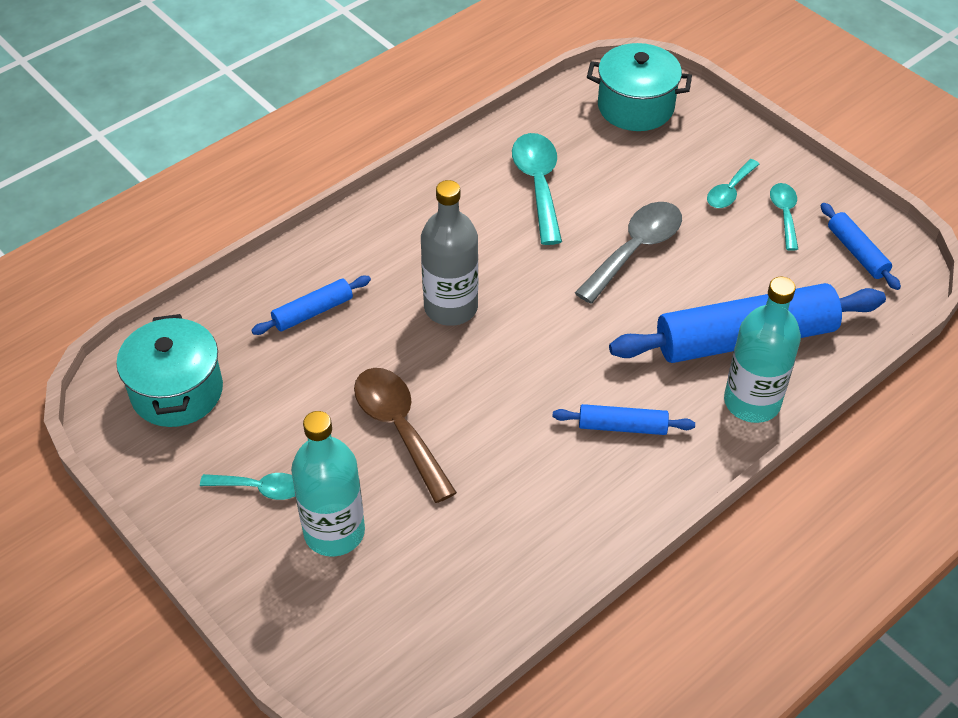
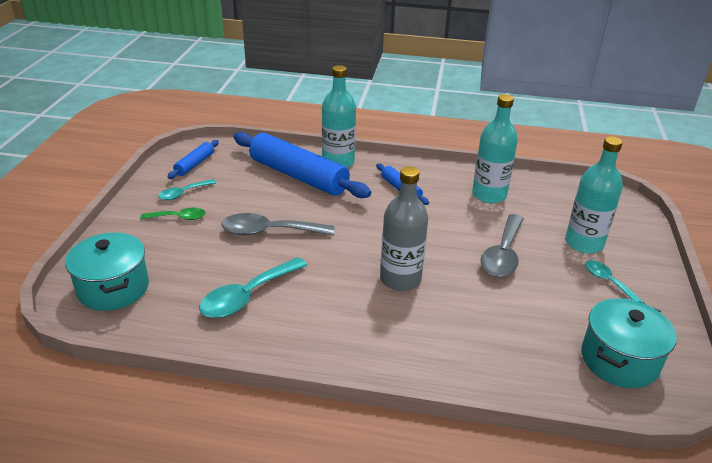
camera: 130 degrees left, 15 degrees down
(313, 312) = (481, 338): blue rolling pin -> none
(399, 428) = (503, 254): brown spoon -> grey spoon
(523, 518) = (489, 195): none -> turquoise bottle
(729, 191) = (178, 218): turquoise spoon -> green spoon

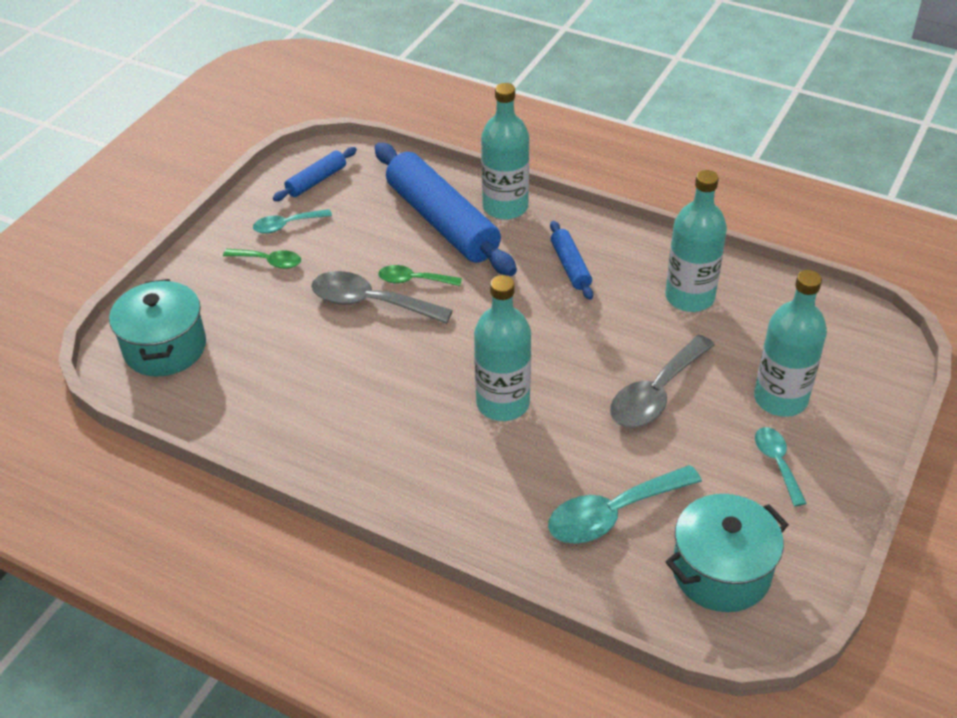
camera: 20 degrees right, 10 degrees up
(247, 296) = (309, 389): turquoise spoon -> turquoise spoon (612, 514)
(295, 213) = (413, 280): none -> green spoon
(400, 279) = (503, 403): grey bottle -> turquoise bottle

